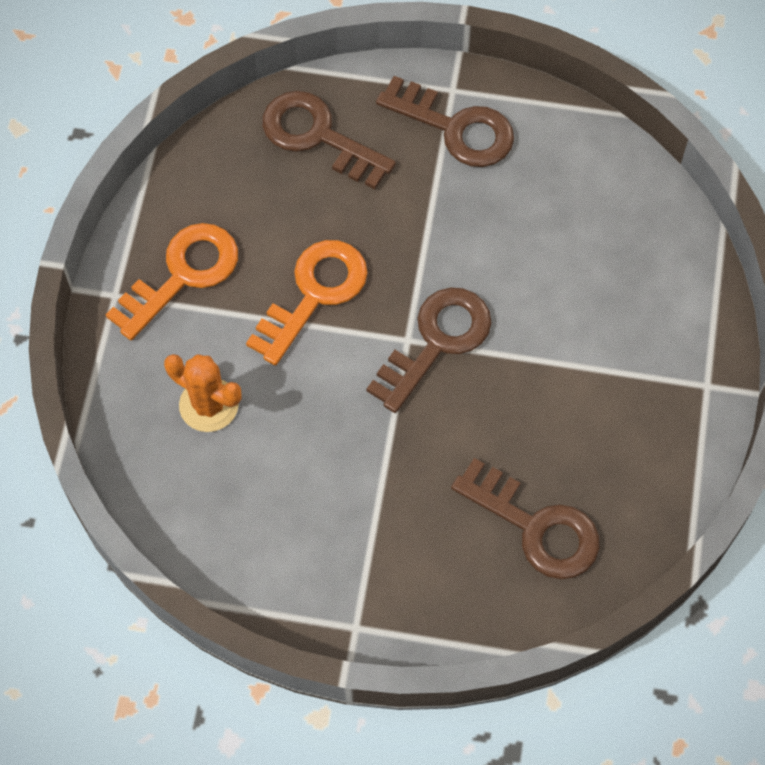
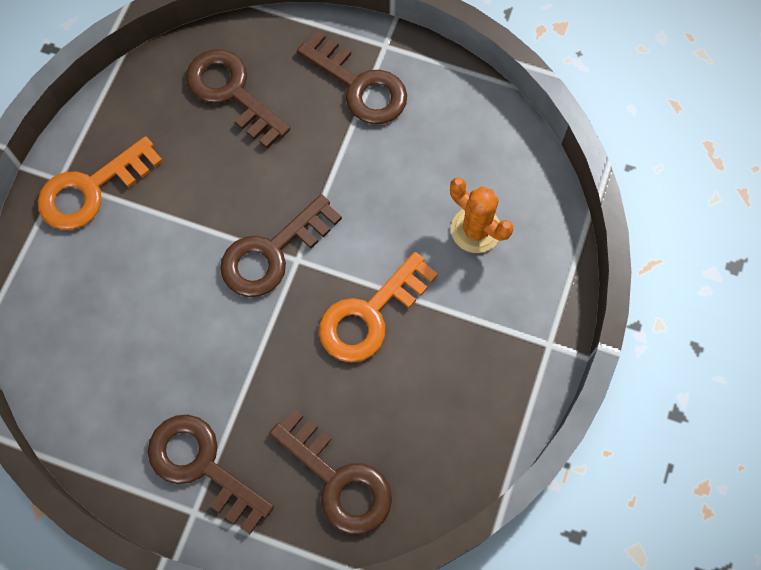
camera: 170 degrees left, 5 degrees up
(183, 274) = (486, 354): orange key -> orange key (91, 190)
(377, 563) = (360, 86): none -> brown key

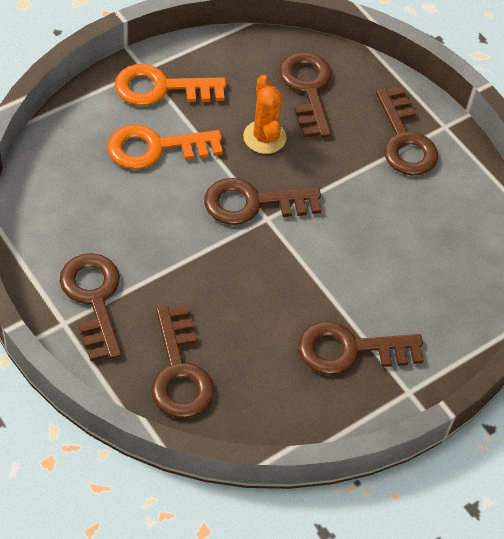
camera: 30 degrees right, 15 degrees down
(369, 315) = (290, 285): orange key -> orange key (155, 148)
(469, 342) = (349, 350): none -> brown key
(475, 230) = (415, 283): orange cactus -> orange cactus (264, 137)

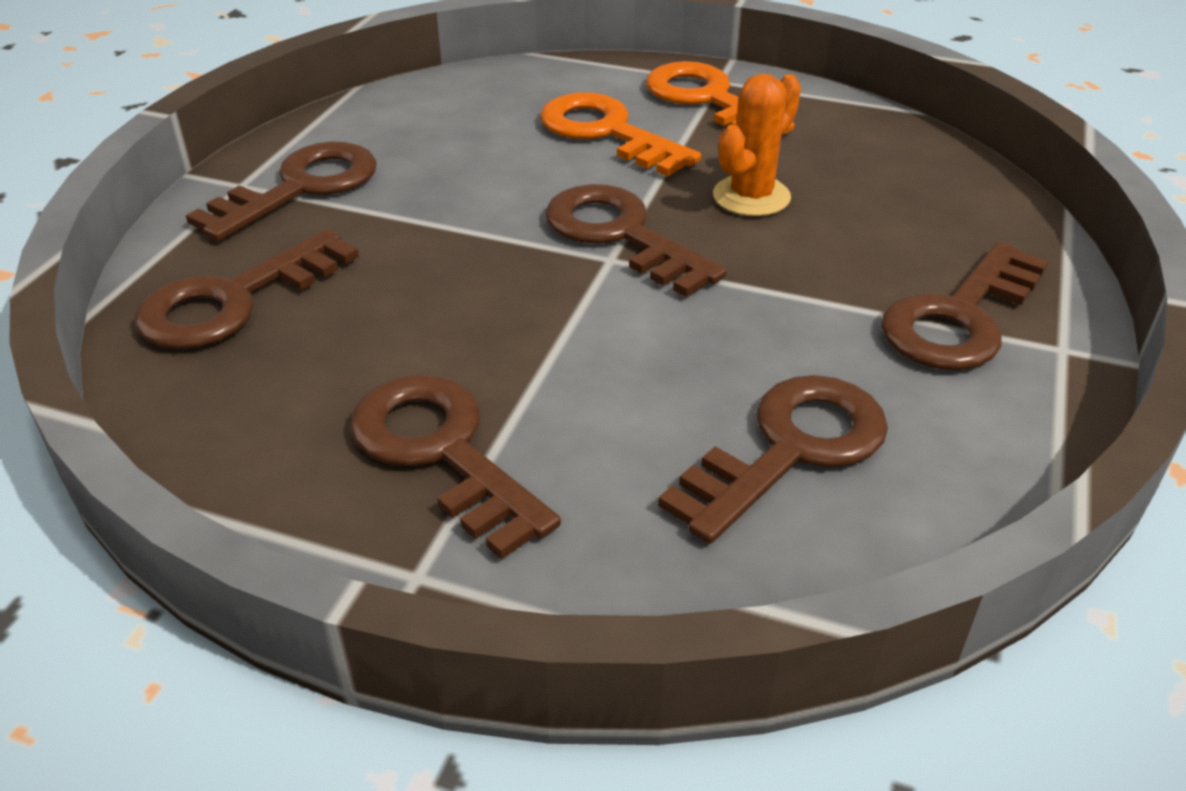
camera: 60 degrees right, 15 degrees down
(307, 89) = (894, 194): brown key -> brown key (790, 448)

